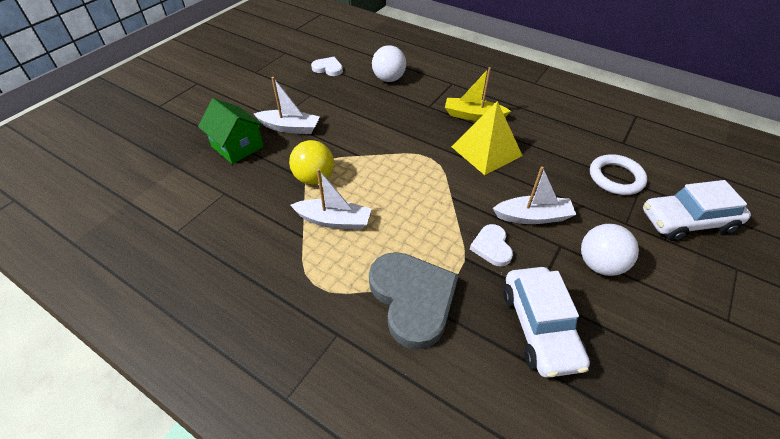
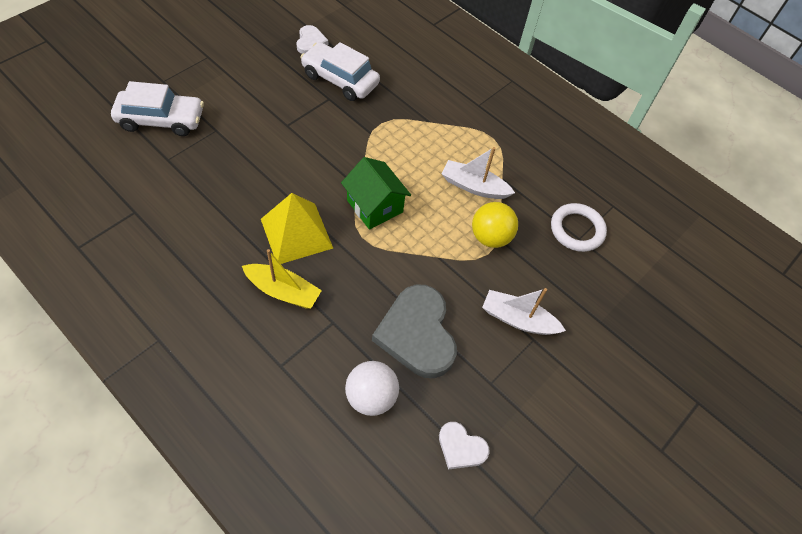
camera: 175 degrees left, 10 degrees up
(237, 146) = (577, 300): green house -> green house (374, 206)
(412, 299) = (421, 114): grey heart -> grey heart (417, 334)
(492, 247) = (344, 136): white heart -> white heart (310, 42)
(533, 217) = (294, 152): white boat -> none
(539, 327) = (340, 79): white car -> white car turned 60 degrees counterclockwise
(599, 264) = (266, 105): white ball -> none
(616, 177) = (184, 172): white ring -> white ring (577, 230)

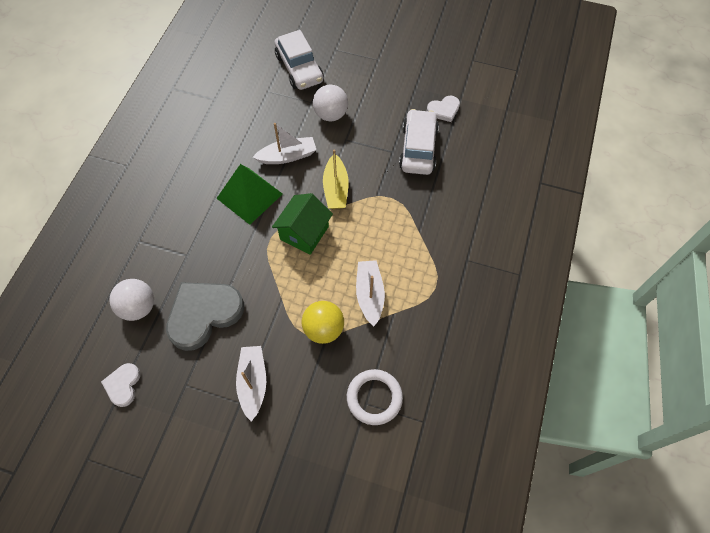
camera: 70 degrees right, 5 degrees up
(246, 122) = (331, 114): none -> white ball
(270, 179) = (287, 156): none -> white boat
(283, 291) = (196, 213): yellow boat -> yellow boat (336, 189)
(296, 233) = (249, 196): yellow pyramid -> green pyramid

